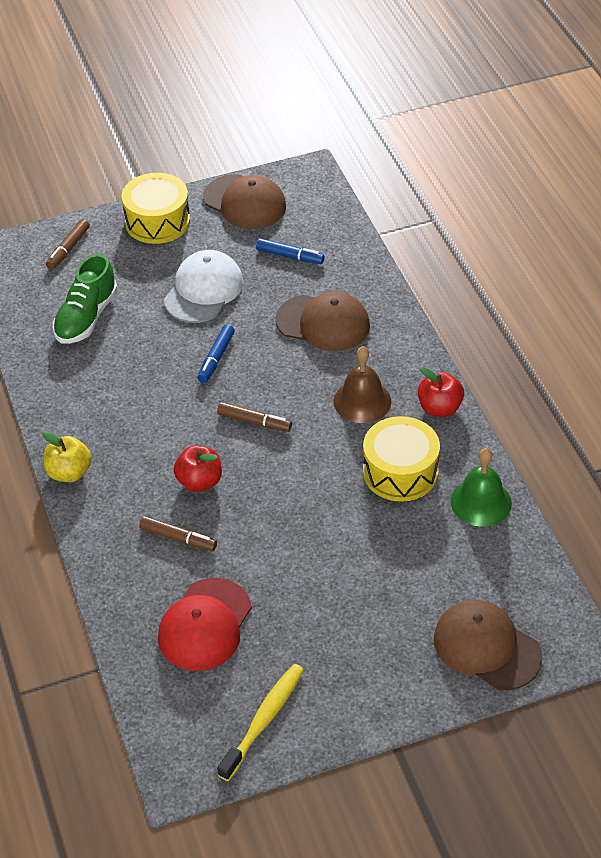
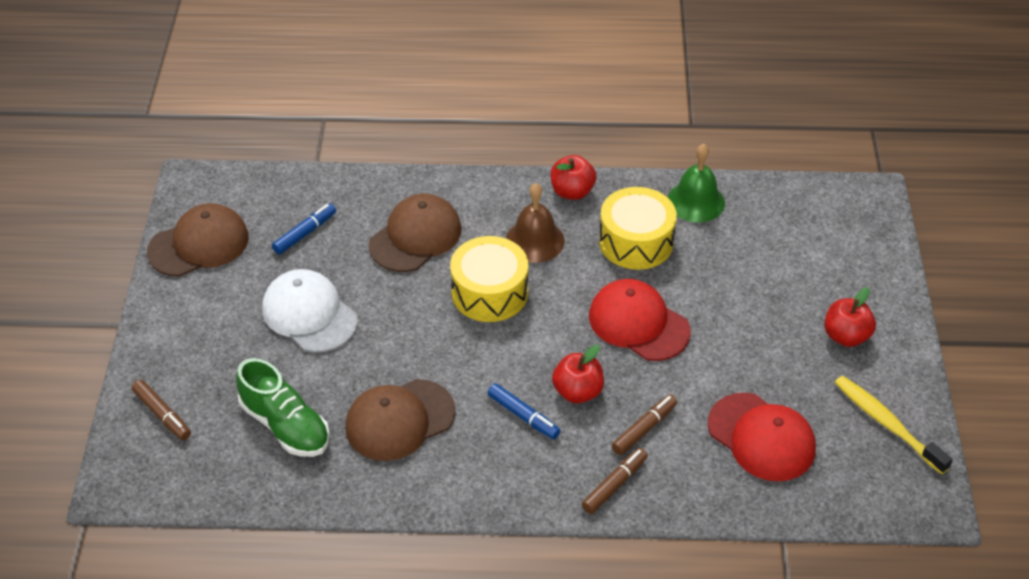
camera: 70 degrees left, 0 degrees up
(69, 472) = (511, 499): yellow apple -> none
(157, 221) = (175, 323): yellow drum -> yellow drum (489, 292)
(216, 358) = (414, 331): blue marker -> blue marker (523, 415)
(254, 421) = (519, 326): brown marker -> brown marker (614, 485)
(298, 501) = (638, 323): none -> red cap
(361, 664) = (845, 336): none -> red apple
(486, 647) = (855, 250): brown cap -> brown cap (399, 420)

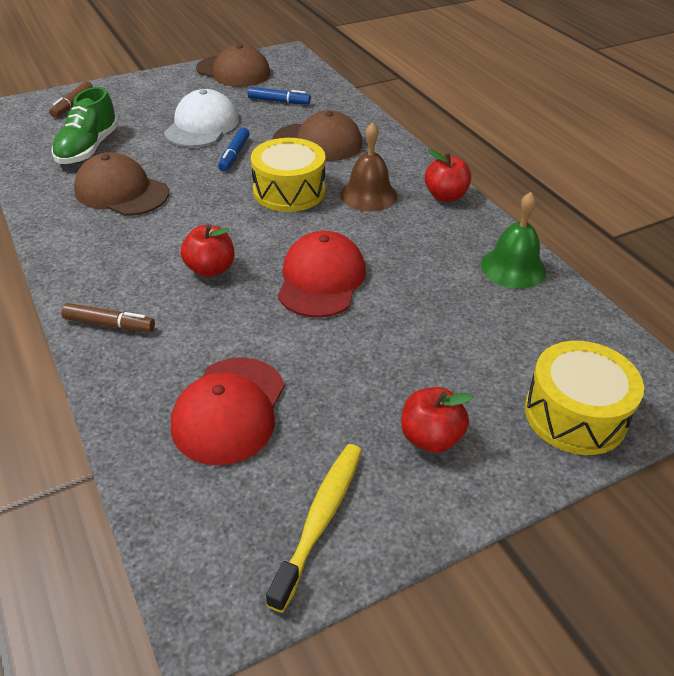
camera: 60 degrees right, 5 degrees down
(523, 415) = (163, 248): blue marker -> blue marker (234, 155)
(636, 242) = (422, 247): yellow drum -> yellow drum (575, 414)
(644, 429) = (190, 322): brown marker -> none

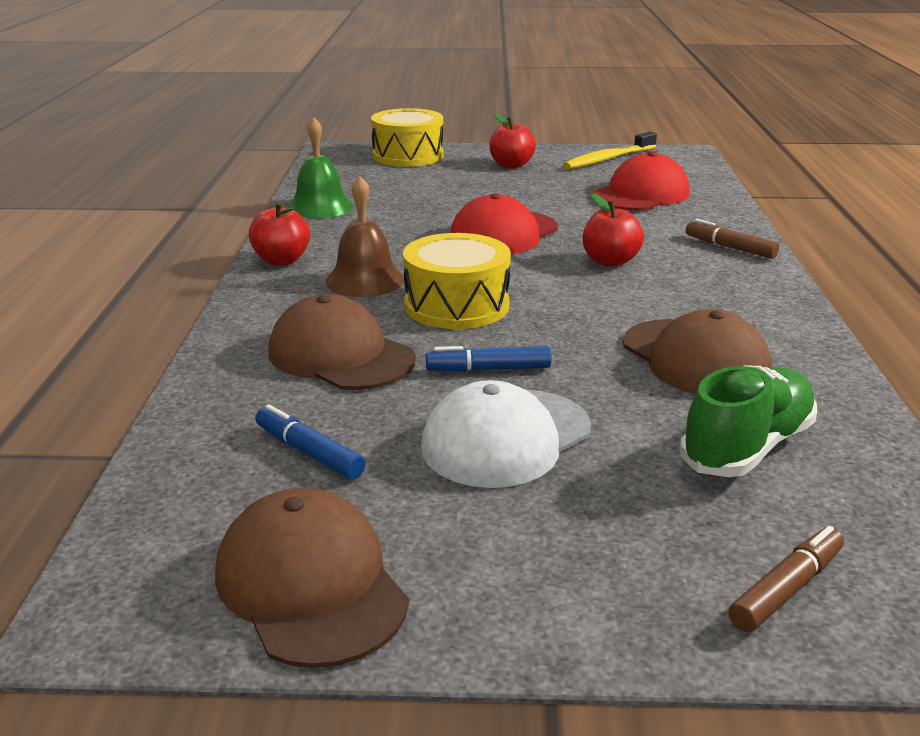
camera: 150 degrees left, 15 degrees down
(234, 155) = (489, 369): blue marker -> blue marker turned 135 degrees counterclockwise

